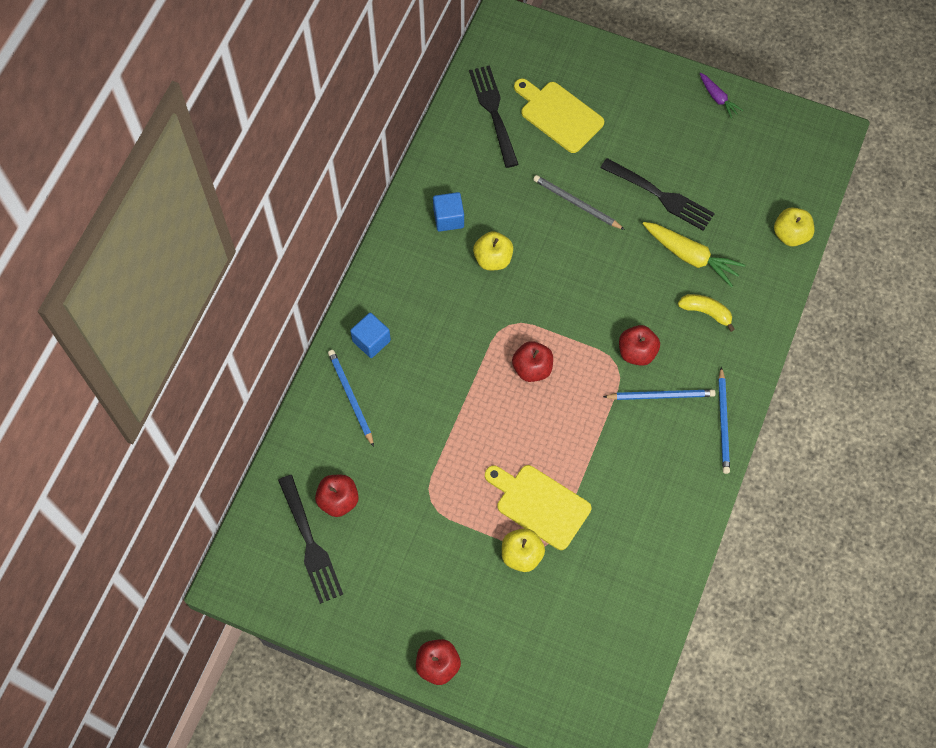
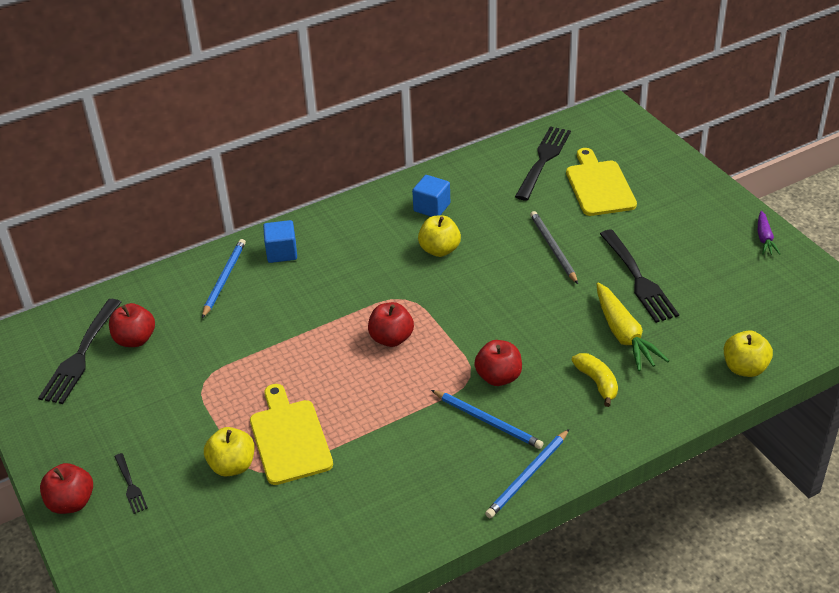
camera: 40 degrees right, 25 degrees down
(466, 622) = (130, 485): none -> black fork

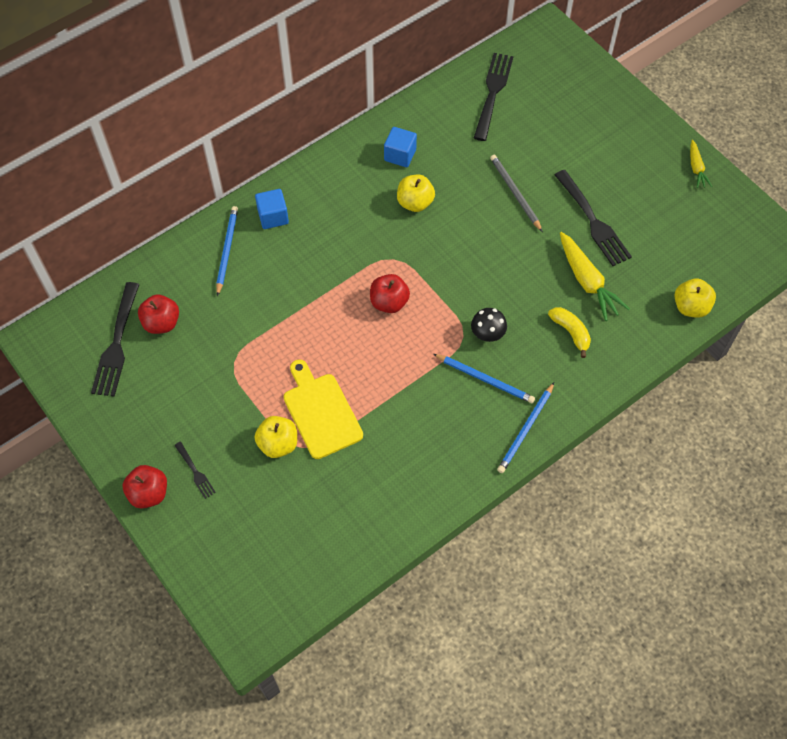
camera: 10 degrees left, 20 degrees up
(498, 377) = (487, 334): red apple -> black mushroom
(599, 186) = (547, 119): yellow cutting board -> none
(764, 238) = (696, 168): purple carrot -> yellow carrot

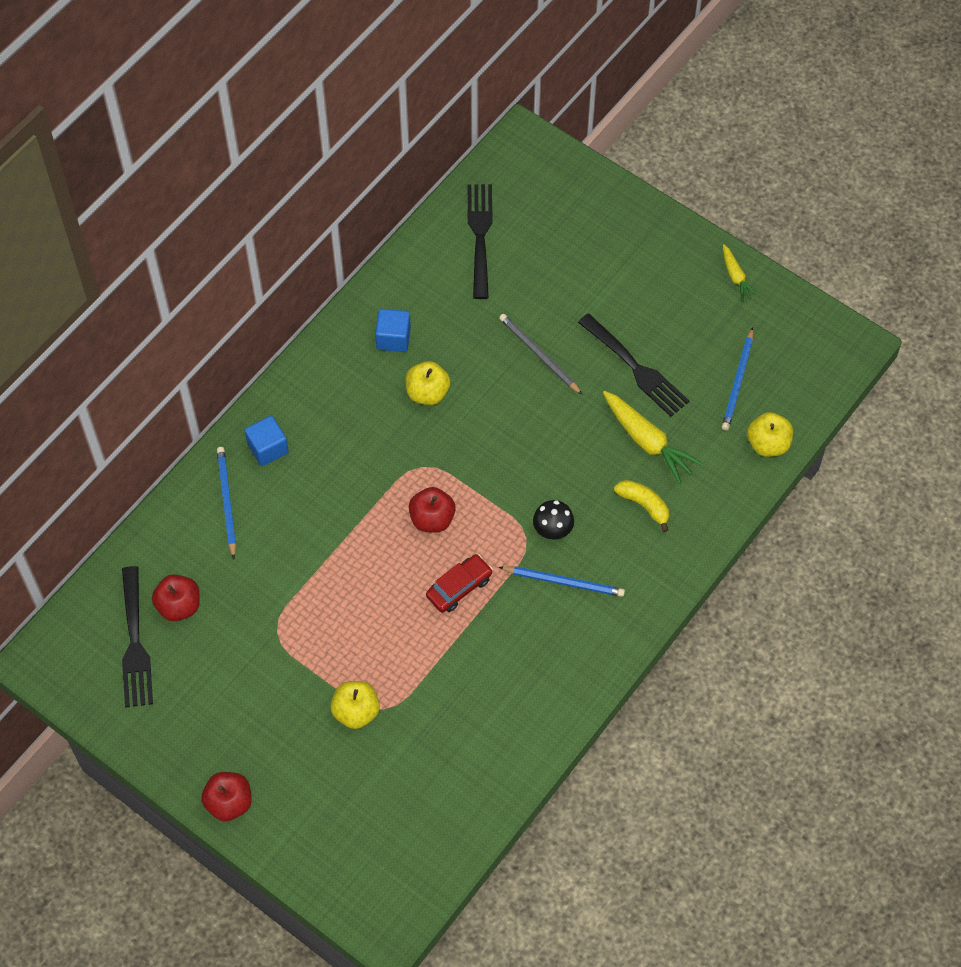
camera: 15 degrees left, 0 degrees up
(195, 472) = (273, 766): black fork -> none
(321, 412) = (393, 664): yellow cutting board -> none
(395, 363) = (459, 587): none -> red car
(525, 429) = (623, 628): blue pencil -> blue pencil (738, 382)

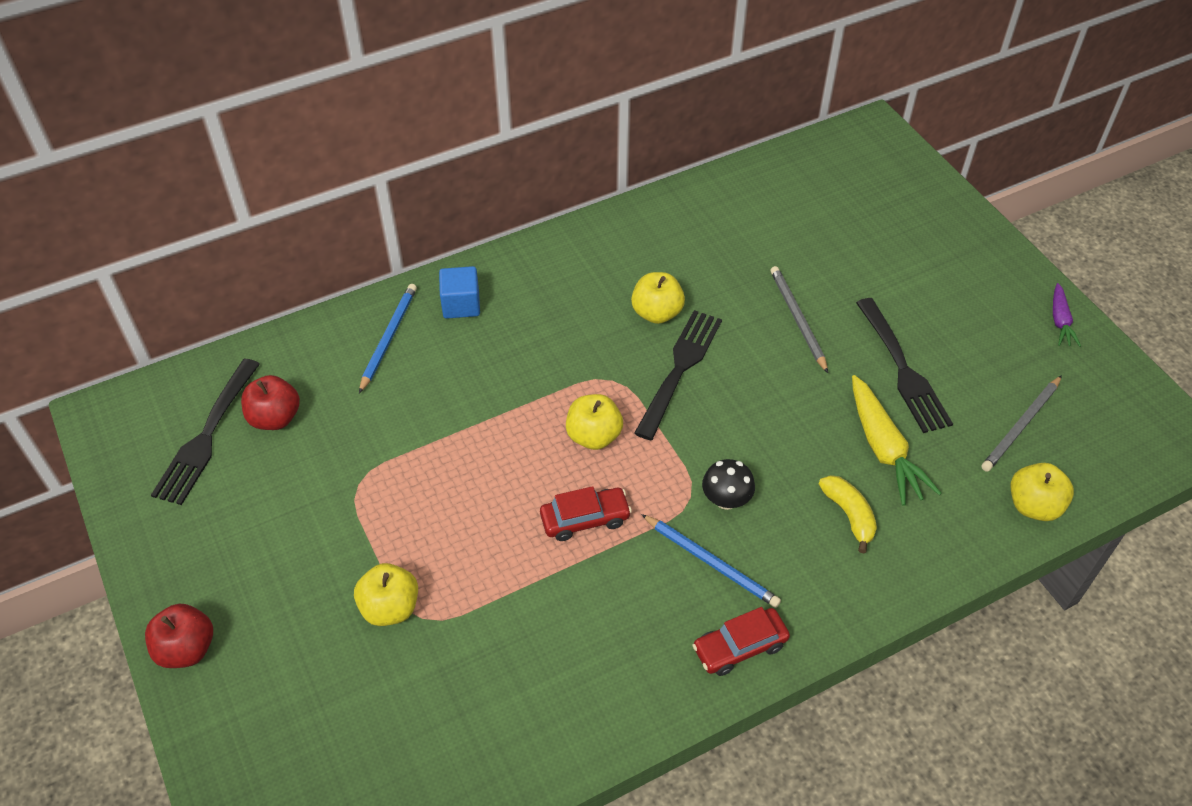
camera: 25 degrees right, 10 degrees down
(393, 338) = (648, 252): blue cube -> none
(432, 519) = (594, 436): red apple -> yellow apple
(480, 236) = (788, 193): black fork -> black fork (680, 369)
(611, 634) = (740, 647): none -> red car
(736, 277) = (1060, 321): yellow carrot -> purple carrot
(738, 382) = (1021, 426): blue pencil -> grey pencil

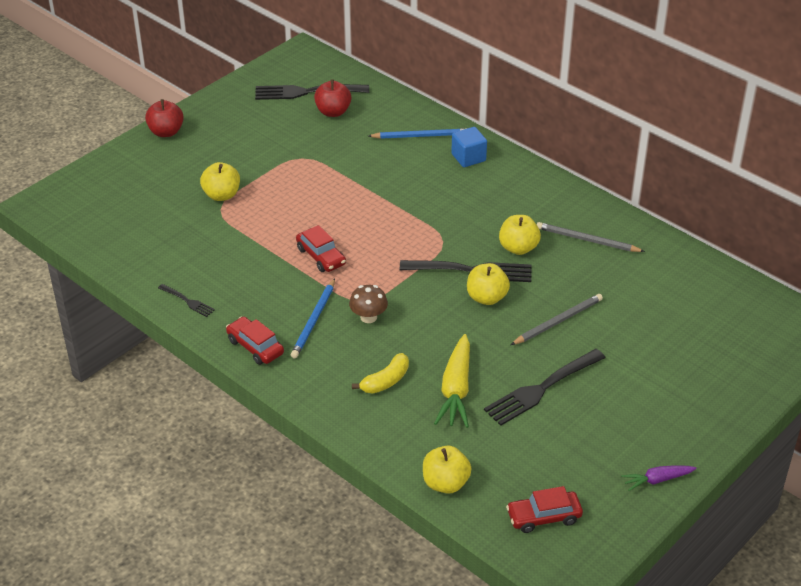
camera: 70 degrees right, 10 degrees down
(594, 436) = (390, 244): yellow apple -> yellow apple (486, 297)
(613, 712) = (188, 301): none -> black fork
(726, 499) = (368, 317): black mushroom -> brown mushroom
(884, 449) = (456, 390): yellow carrot -> yellow carrot turned 45 degrees counterclockwise
(1021, 426) = (523, 467): grey pencil -> grey pencil (587, 240)
(1098, 432) = (544, 517): none -> red car

